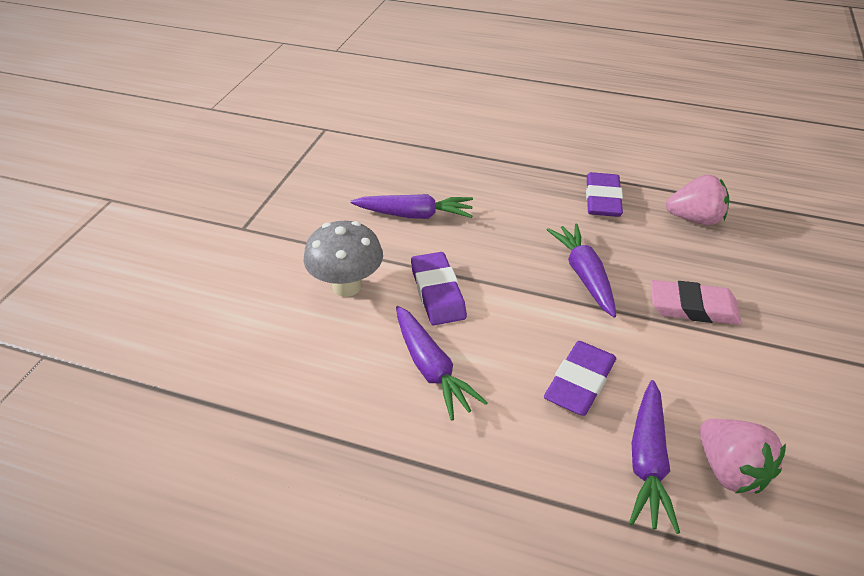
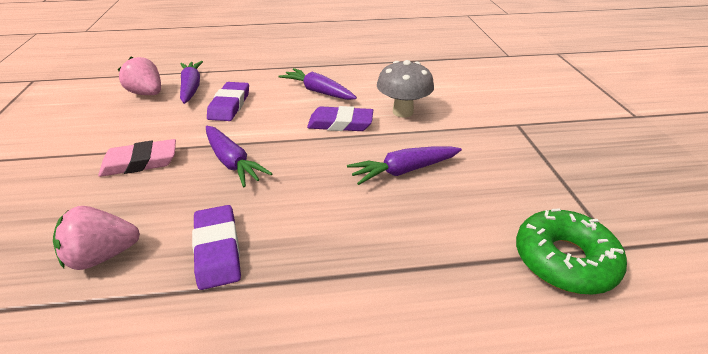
camera: 155 degrees right, 5 degrees down
(367, 132) = (564, 260): none -> green donut
(437, 292) = (340, 123): purple eraser -> purple eraser turned 45 degrees counterclockwise

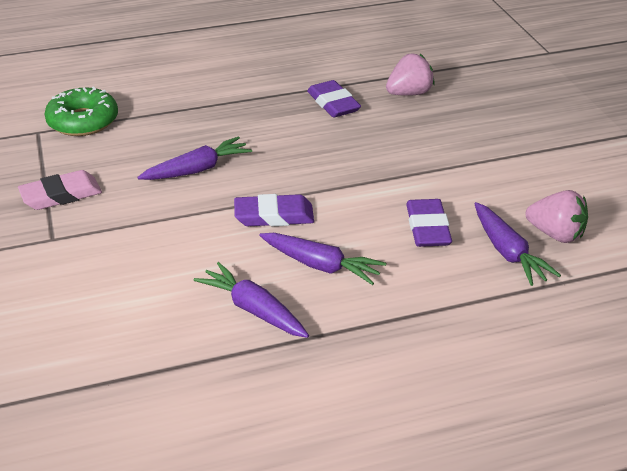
camera: 170 degrees right, 0 degrees up
(140, 162) = (457, 151): pink eraser -> pink eraser (61, 195)
(232, 162) = (368, 160): purple carrot -> purple carrot (254, 310)
(403, 112) = (197, 242): grey mushroom -> none

